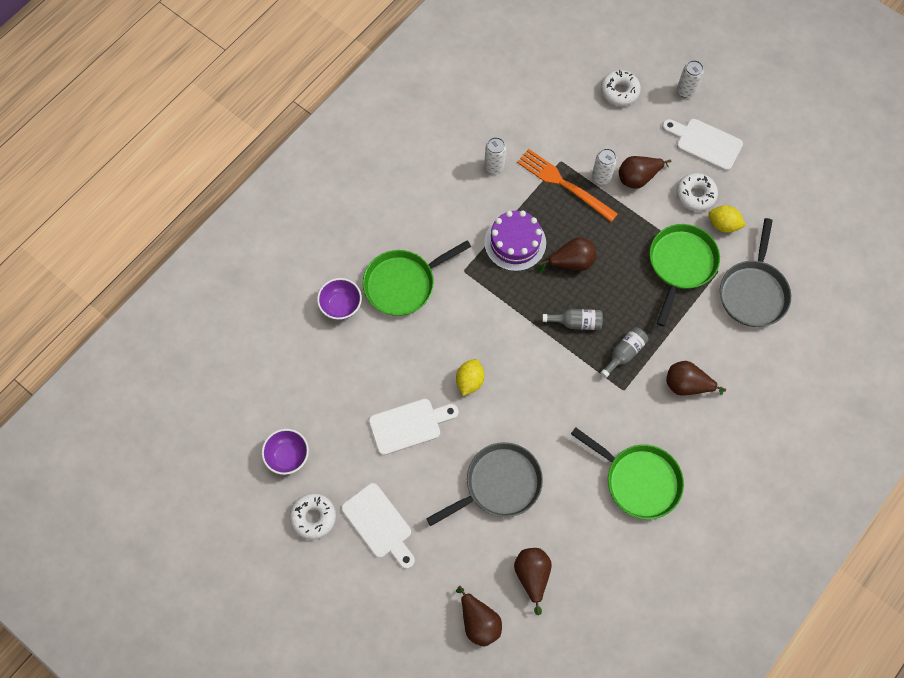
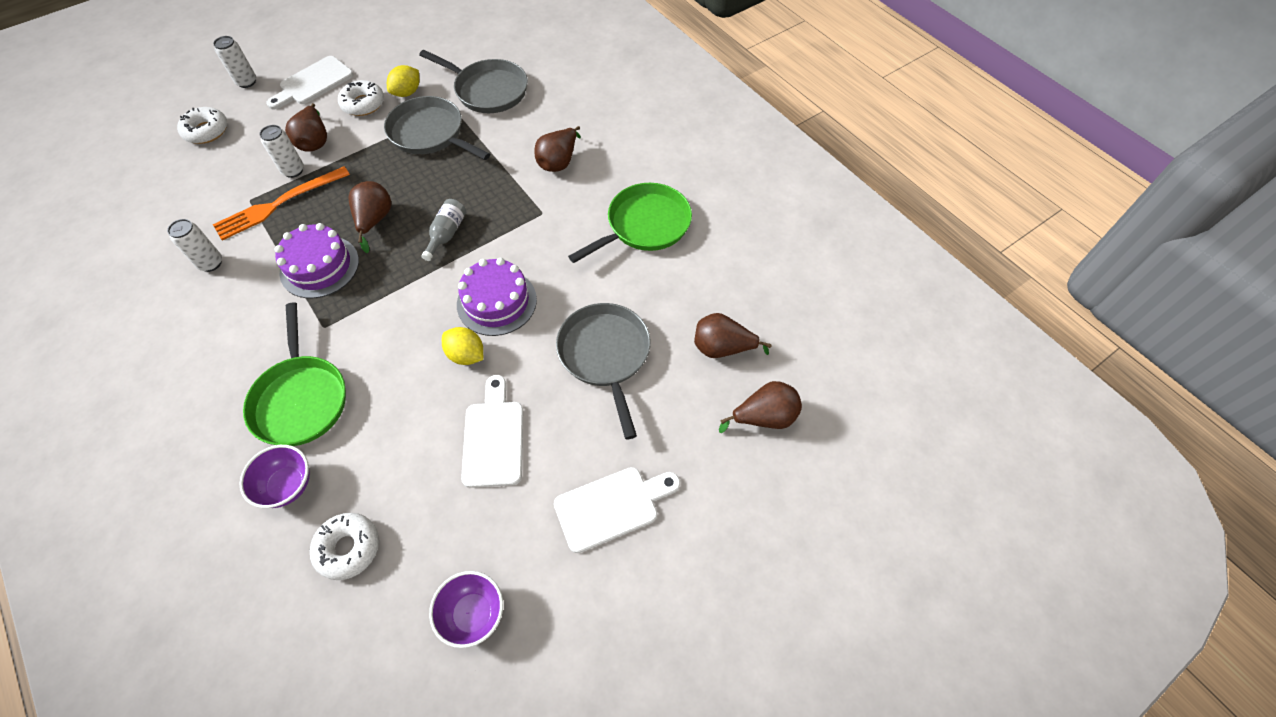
camera: 75 degrees left, 10 degrees down
(313, 517) = (575, 596): white donut -> white donut (348, 548)
(523, 385) = (497, 302): none -> purple cake
(624, 353) = (502, 202): grey bottle -> none
(680, 264) = (430, 133): green pan -> grey pan

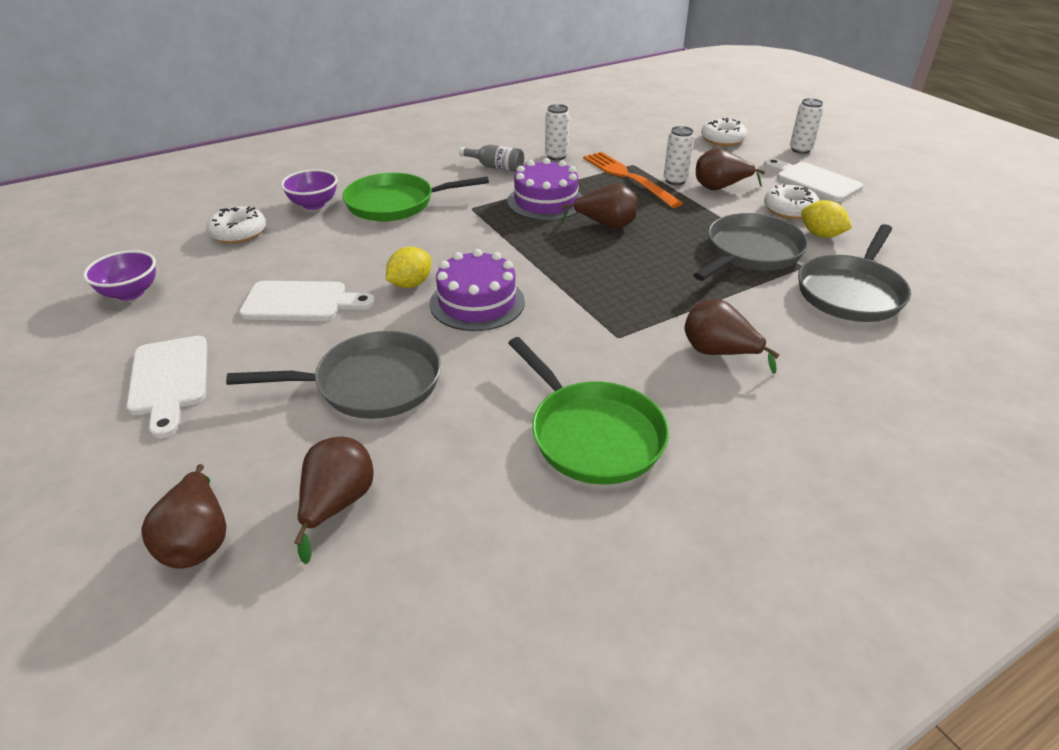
camera: 95 degrees right, 20 degrees down
(447, 234) = (584, 268): grey bottle -> grey bottle (495, 167)

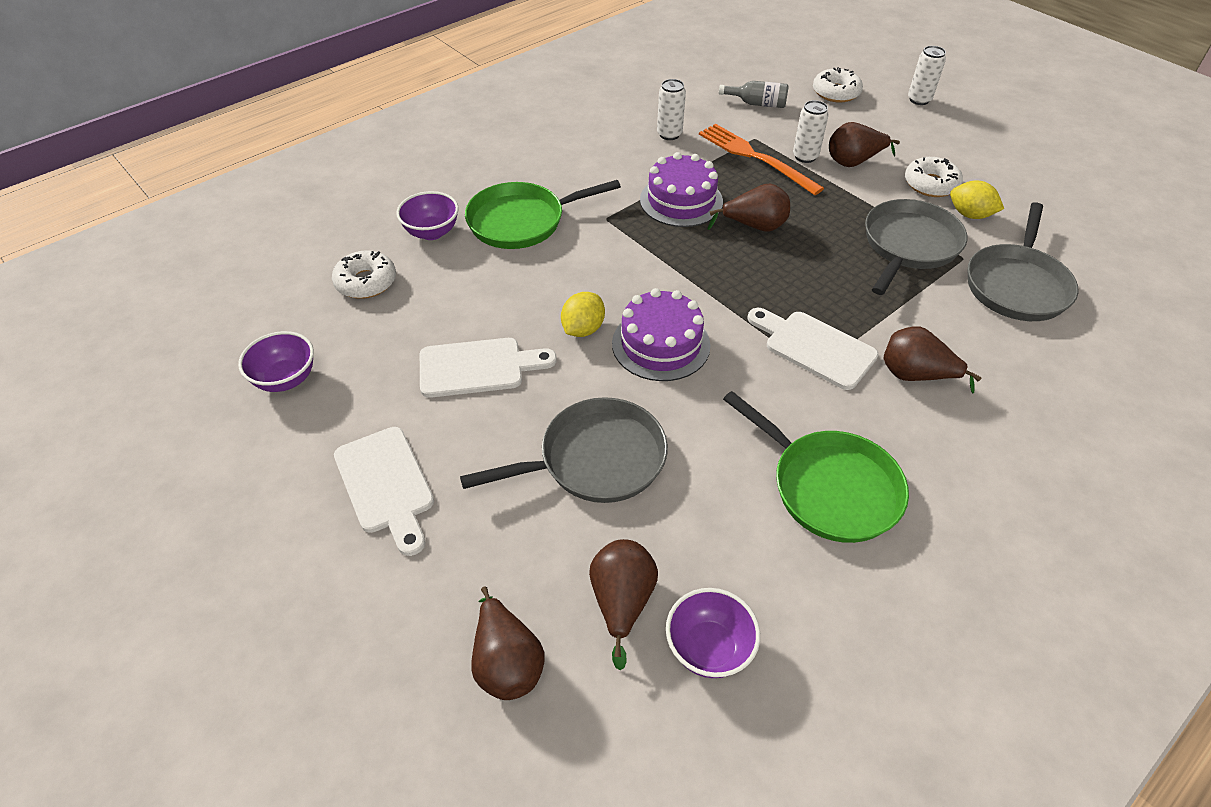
camera: 10 degrees left, 10 degrees up
(405, 558) = (708, 648): none -> purple bowl
(495, 167) = (610, 157): grey bottle -> grey bottle (757, 104)
(814, 181) = (944, 142): white cutting board -> white cutting board (815, 347)

